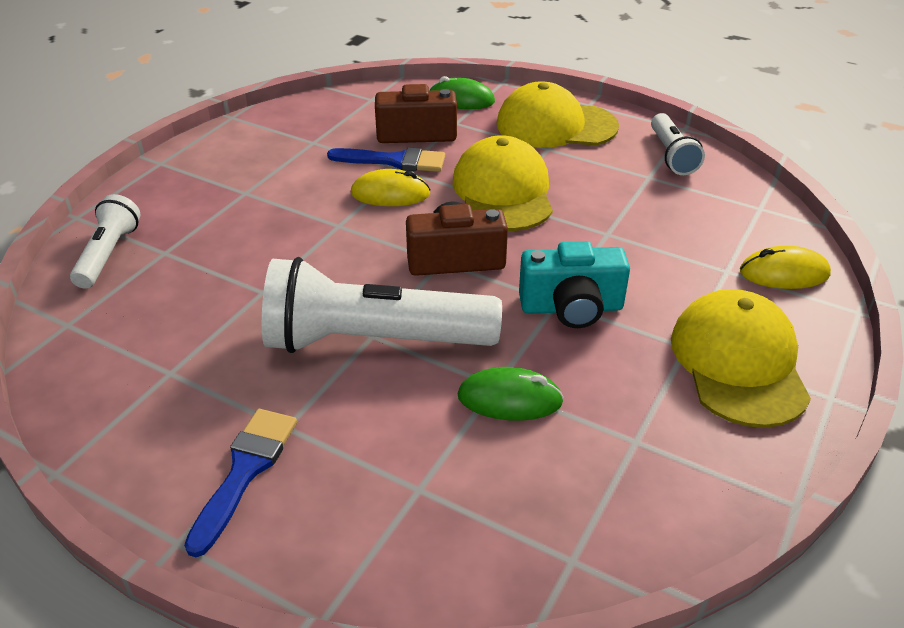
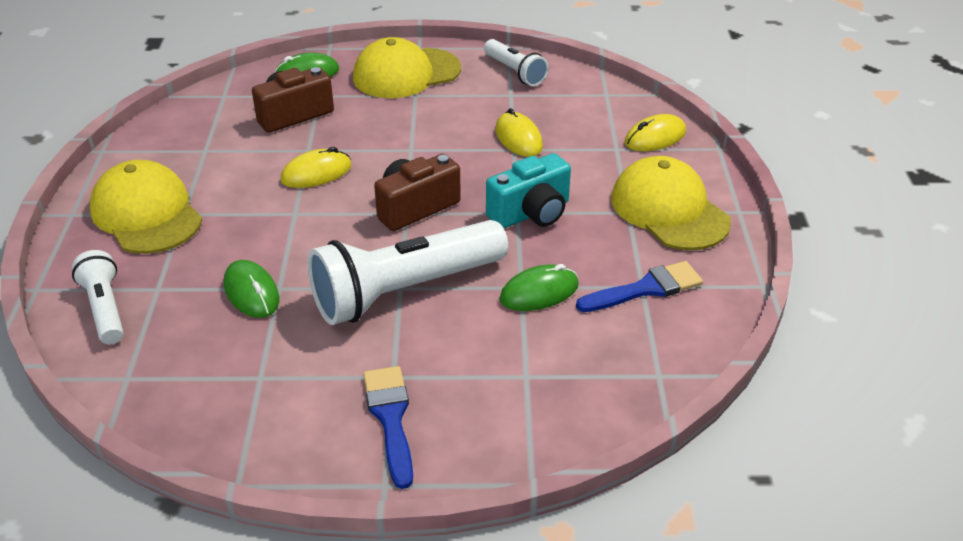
camera: 30 degrees left, 0 degrees up
(235, 286) = (251, 292): none -> green mouse
(394, 161) = (295, 144): blue brush -> blue brush (646, 289)
(503, 192) = (408, 142): yellow cap -> yellow cap (146, 214)
(621, 224) = (518, 138): none -> yellow mouse

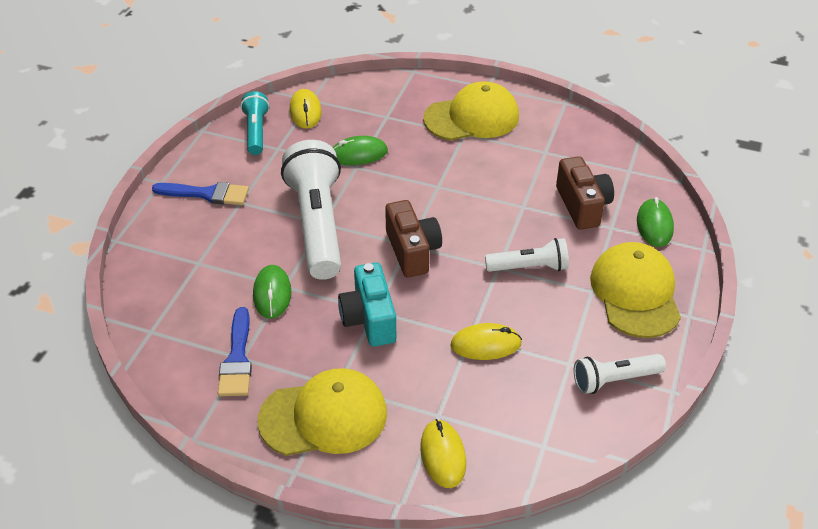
camera: 110 degrees right, 5 degrees up
(105, 309) = (378, 95): white flashlight -> white flashlight (529, 267)
(226, 415) = (256, 132): none -> turquoise flashlight
(316, 173) = (486, 205): yellow mouse -> yellow mouse (305, 111)

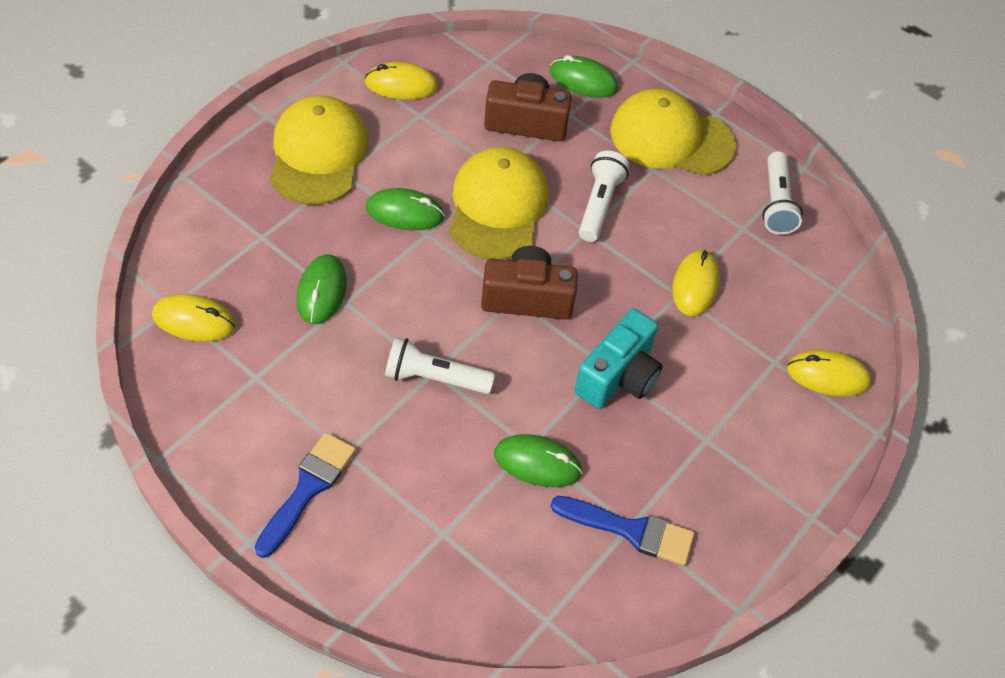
camera: 75 degrees left, 10 degrees up
(256, 132) = (204, 392): turquoise flashlight -> none
(317, 224) = (435, 378): white flashlight -> white flashlight, size x0.53
(324, 416) = (746, 466): yellow cap -> yellow cap (497, 207)
(369, 319) = (618, 376): turquoise camera -> turquoise camera turned 60 degrees counterclockwise
(449, 170) = (405, 213): none -> green mouse
(566, 134) = (401, 85): none -> yellow mouse

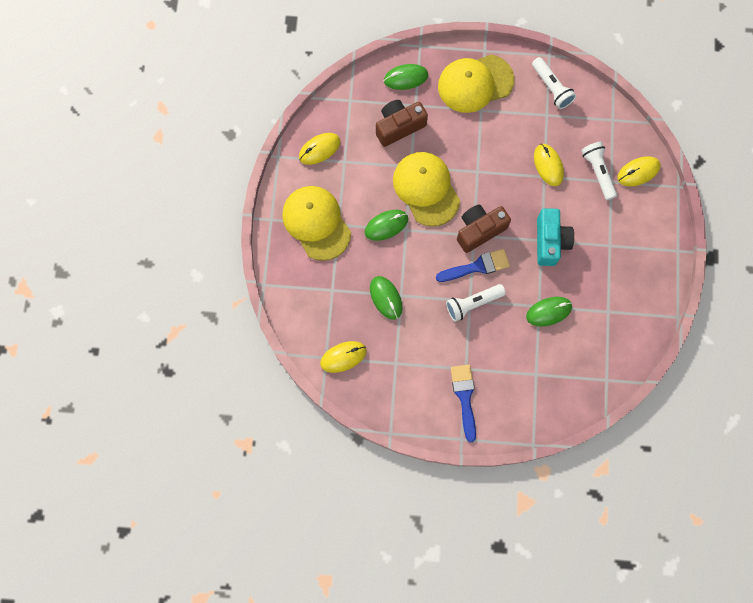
camera: 30 degrees left, 20 degrees up
(599, 205) = (471, 151): white flashlight -> white flashlight (598, 172)
(631, 530) = (610, 314): blue brush -> blue brush (477, 266)

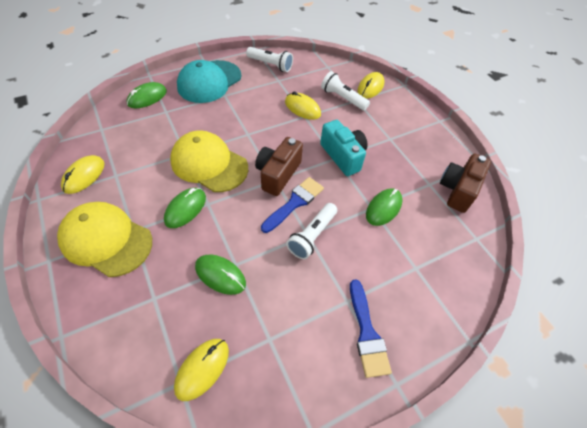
camera: 35 degrees left, 20 degrees down
(399, 127) = (158, 130): brown camera -> brown camera (458, 190)
(464, 397) = (367, 333): blue brush -> blue brush turned 150 degrees counterclockwise
(475, 83) = (209, 82): yellow cap -> turquoise cap

